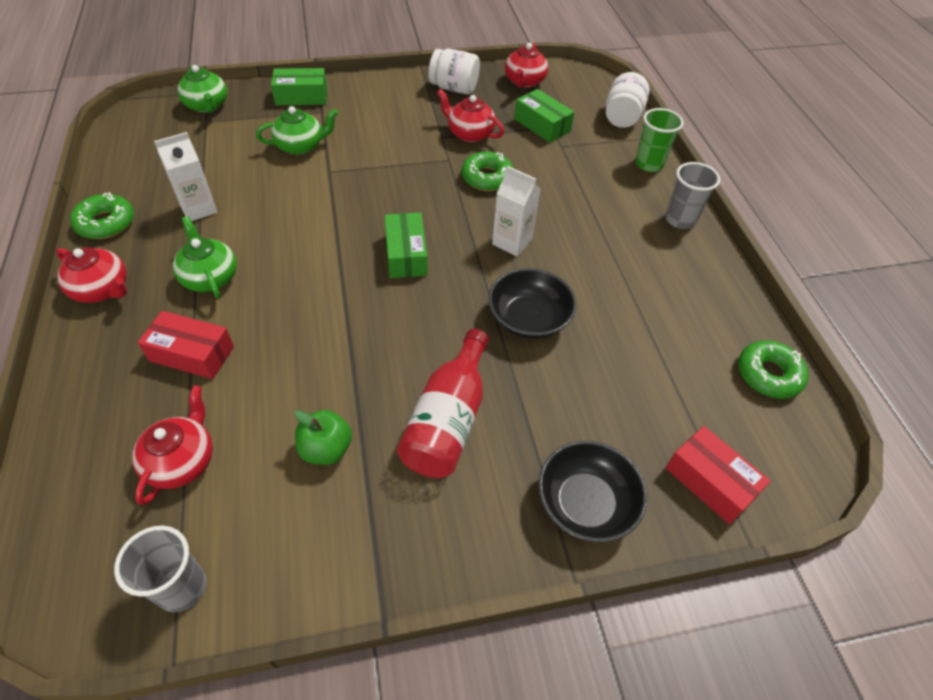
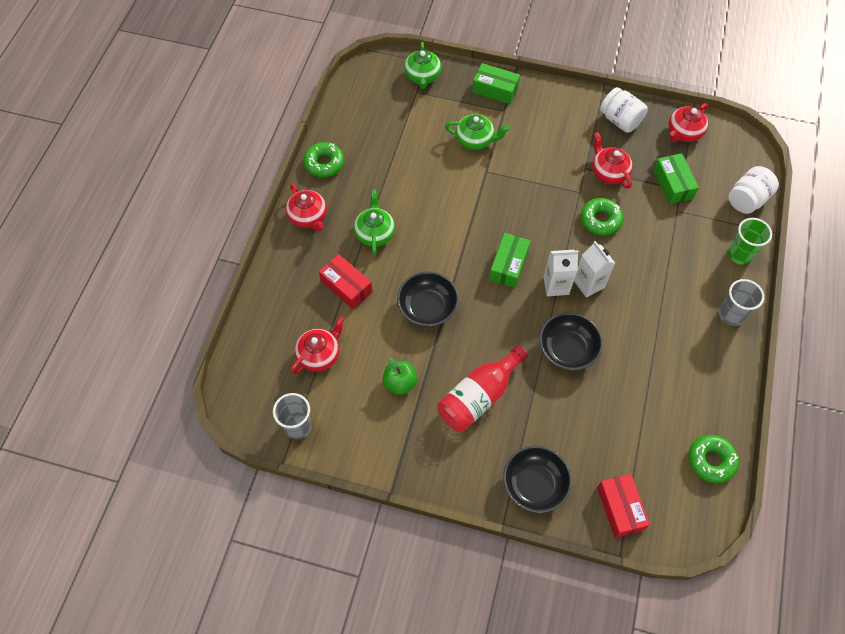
camera: 30 degrees right, 10 degrees up
(198, 209) = (386, 173): white carton -> white carton (556, 285)
(323, 337) = (427, 307): none -> black bowl

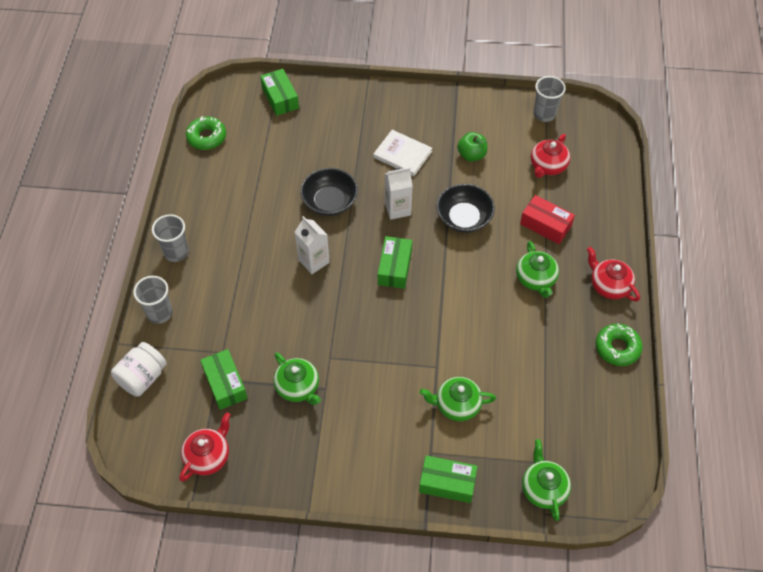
camera: 170 degrees right, 5 degrees down
(478, 397) = (402, 154): red bottle -> white book
(534, 484) = (347, 103): black bowl -> none
(556, 285) = (346, 255): white carton -> white carton (397, 209)
(600, 220) = (305, 329): green donut -> none
(609, 172) = (298, 387): red teapot -> green teapot
(620, 120) = (286, 462): white jar -> none
(620, 508) = (280, 98): red box -> green box
(739, 254) = (159, 313): green cup -> grey cup

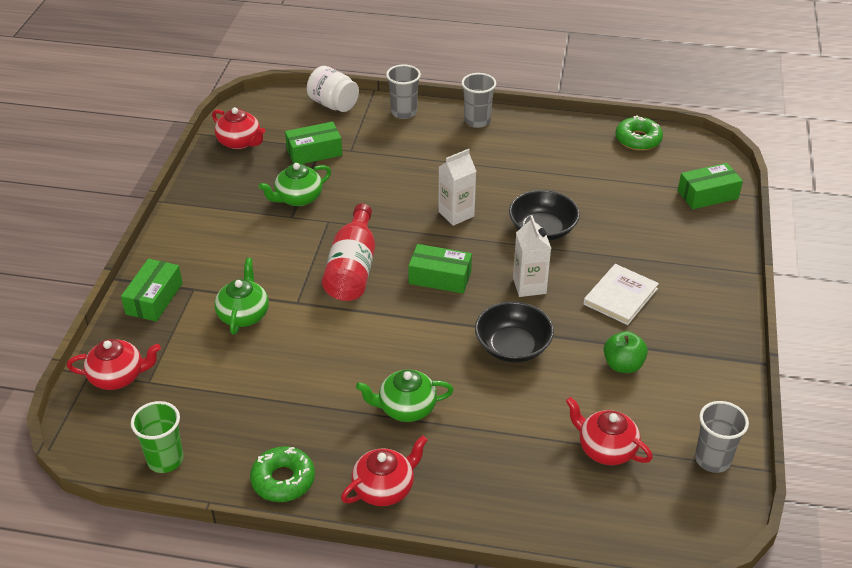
camera: 95 degrees right, 15 degrees down
(391, 330) = (352, 269): none -> red bottle
(543, 488) = (118, 377): green teapot -> red teapot
(545, 225) = (496, 431): red box -> none
(618, 430) = (165, 460): none -> green cup

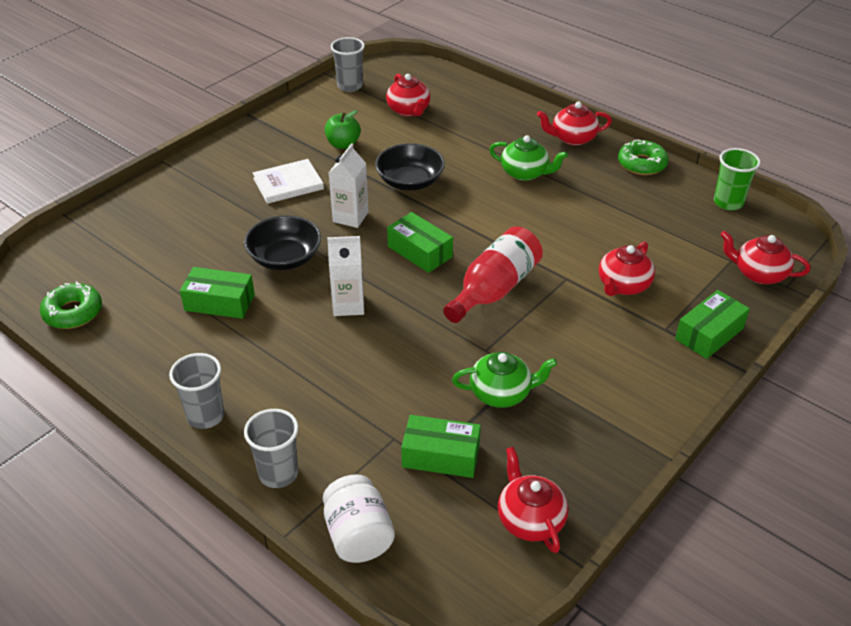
camera: 150 degrees left, 0 degrees up
(244, 314) = (623, 285): green teapot -> red teapot
(707, 195) = (101, 231): green box -> green box (220, 302)

